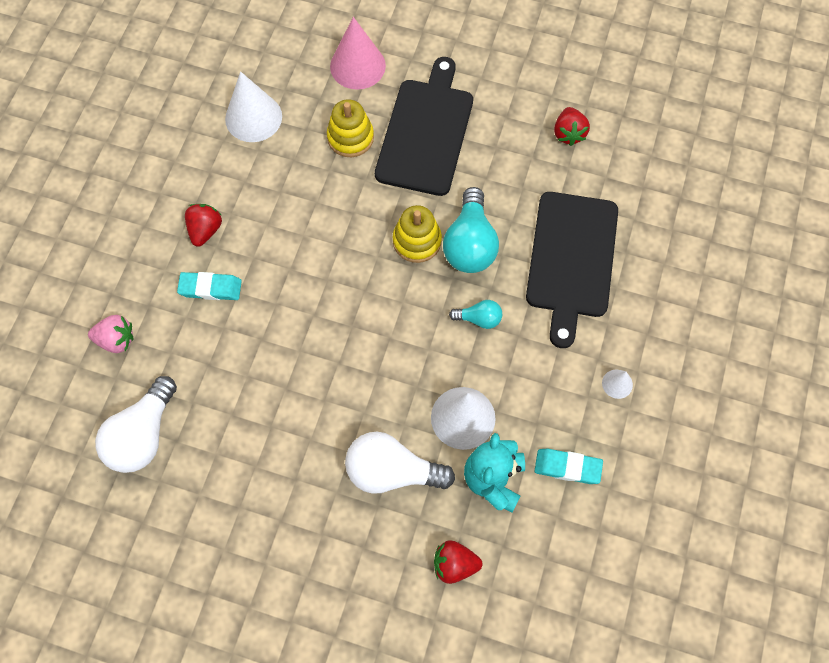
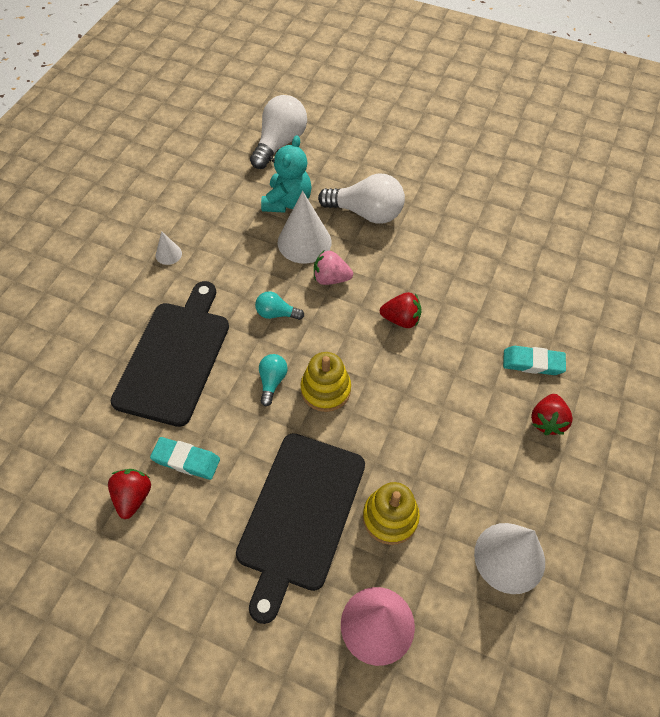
camera: 175 degrees left, 10 degrees down
(116, 340) = (614, 325): pink strawberry -> pink strawberry (331, 278)
(143, 435) = (571, 252): white light bulb -> white light bulb (280, 143)
(454, 564) = (325, 158): red strawberry -> red strawberry (401, 319)
(470, 244) = (272, 381): turquoise light bulb -> turquoise light bulb, size x0.51
(567, 467) = (228, 204): turquoise eraser -> turquoise eraser (186, 460)

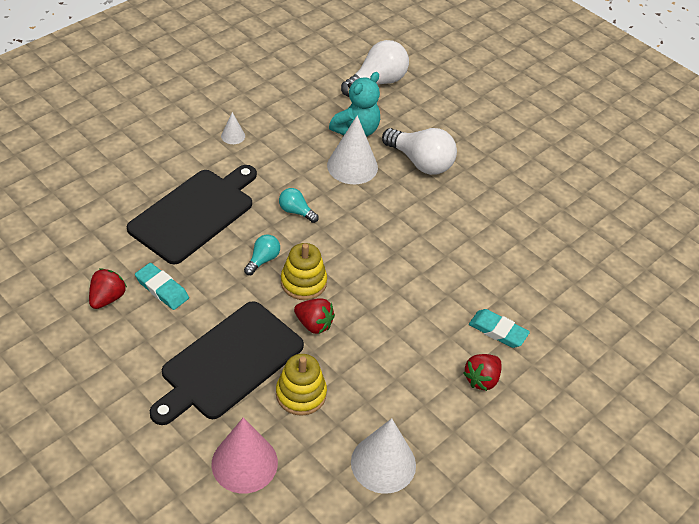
camera: 20 degrees right, 10 degrees down
(331, 278) = (358, 202): pink strawberry -> none
(401, 319) = (400, 254): red strawberry -> red strawberry (314, 324)

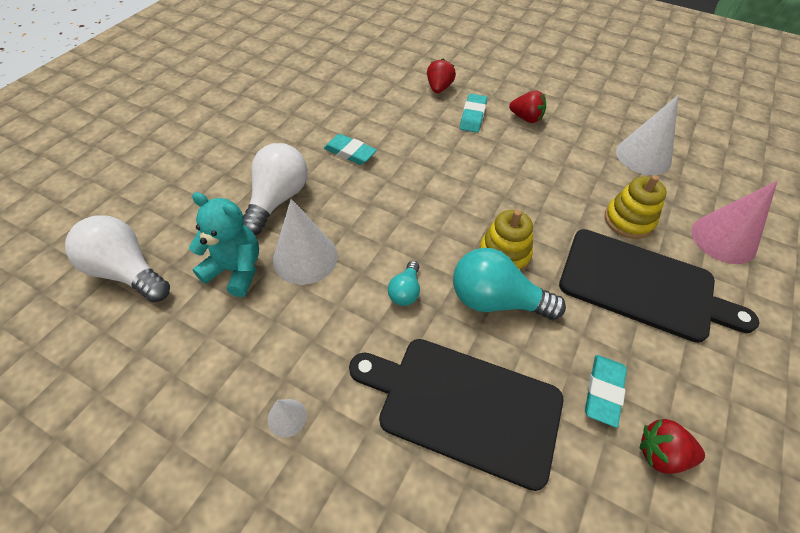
camera: 105 degrees left, 5 degrees up
(263, 260) = (496, 300): turquoise light bulb -> turquoise light bulb, size x1.94
(314, 324) = (549, 232): red strawberry -> red strawberry (439, 88)
(466, 218) = (350, 153): none -> turquoise eraser

